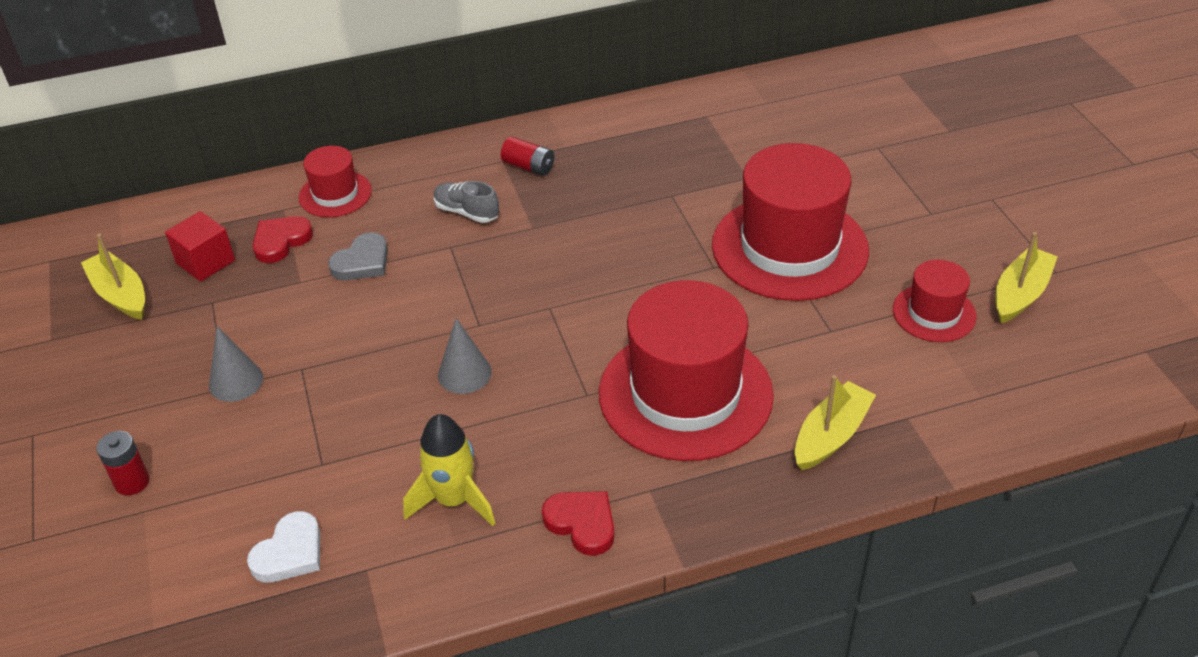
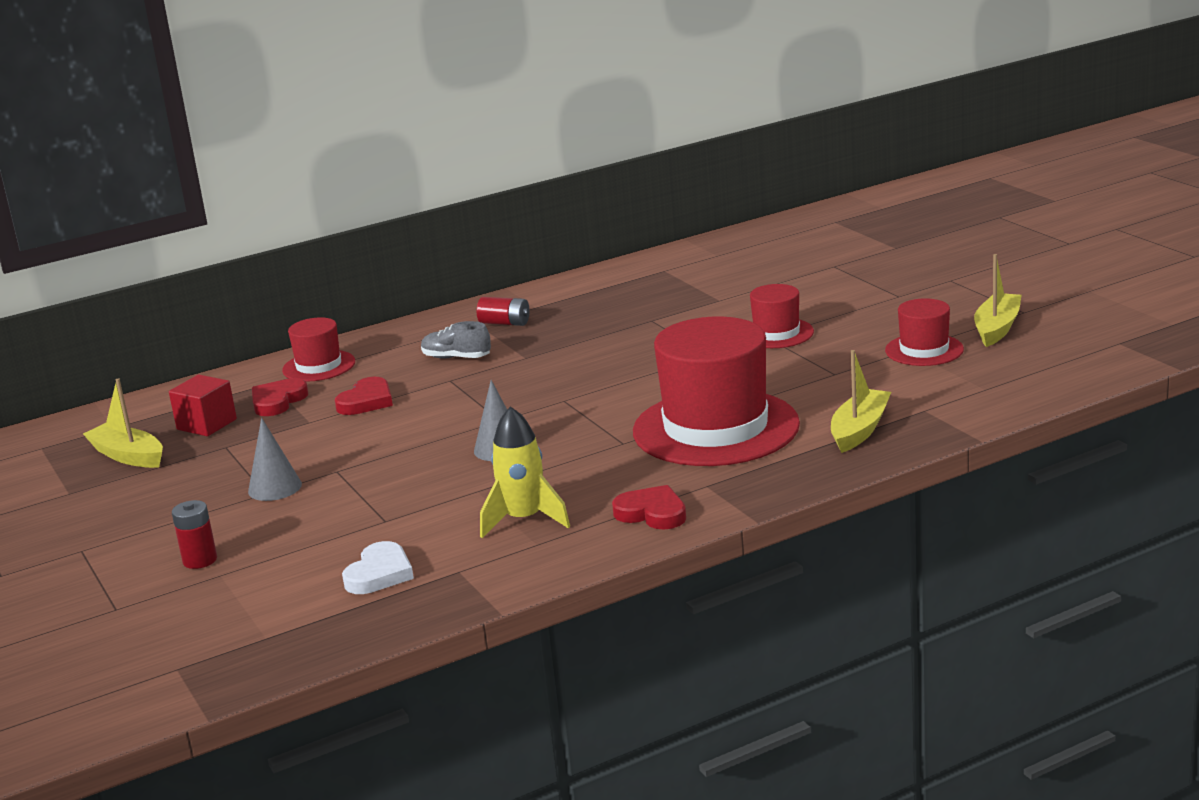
camera: 10 degrees left, 20 degrees down
(362, 262) = (366, 401): grey heart -> red heart
(789, 248) = (776, 333): red hat -> red hat, size x0.50

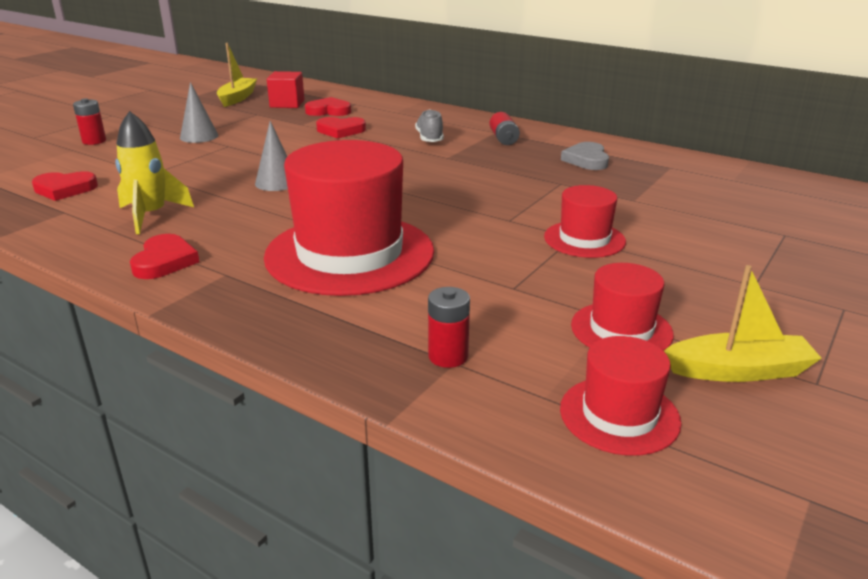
camera: 60 degrees right, 5 degrees up
(319, 366) = (388, 109): red hat -> red hat (619, 415)
(379, 574) = (65, 189): white heart -> red heart
(608, 298) = (586, 160): none -> grey heart
(859, 430) = (379, 330): yellow boat -> none
(915, 411) = (448, 356): none -> red battery

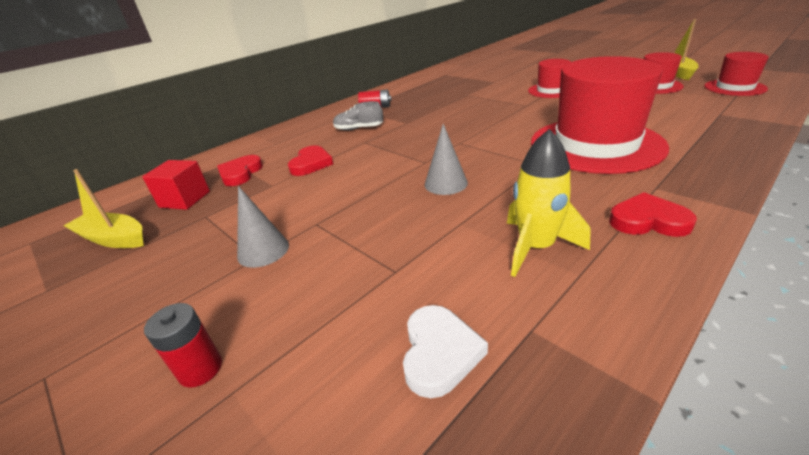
camera: 75 degrees left, 5 degrees up
(65, 189) = (439, 353): red heart -> white heart
(448, 356) = (715, 115): red battery -> none
(586, 160) = (428, 89): grey heart -> none

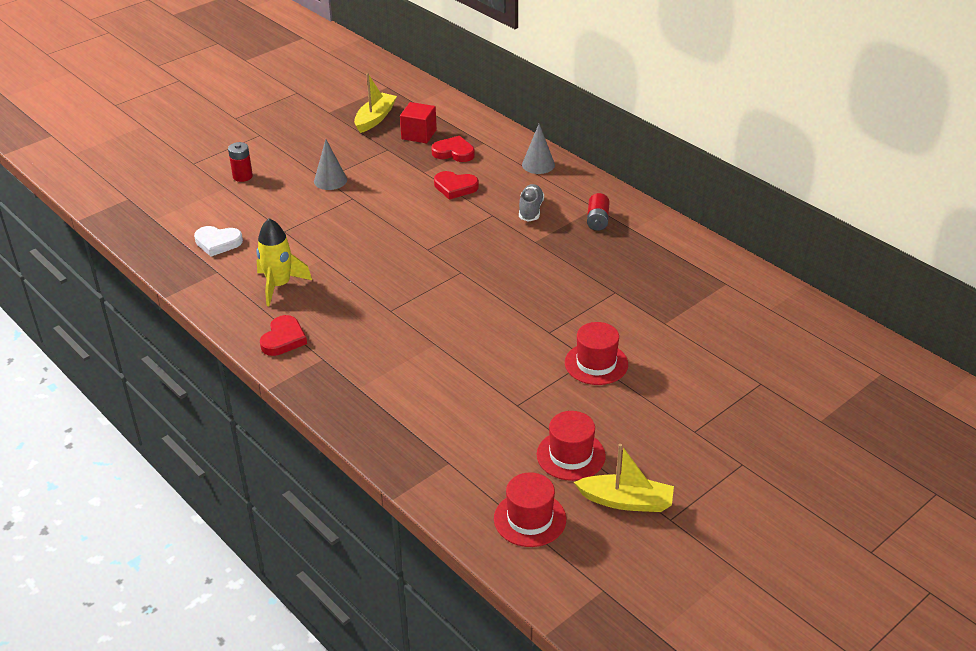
camera: 90 degrees right, 5 degrees up
(446, 183) = (381, 257): grey cone -> grey cone (538, 164)
(595, 144) = (414, 352): red hat -> none

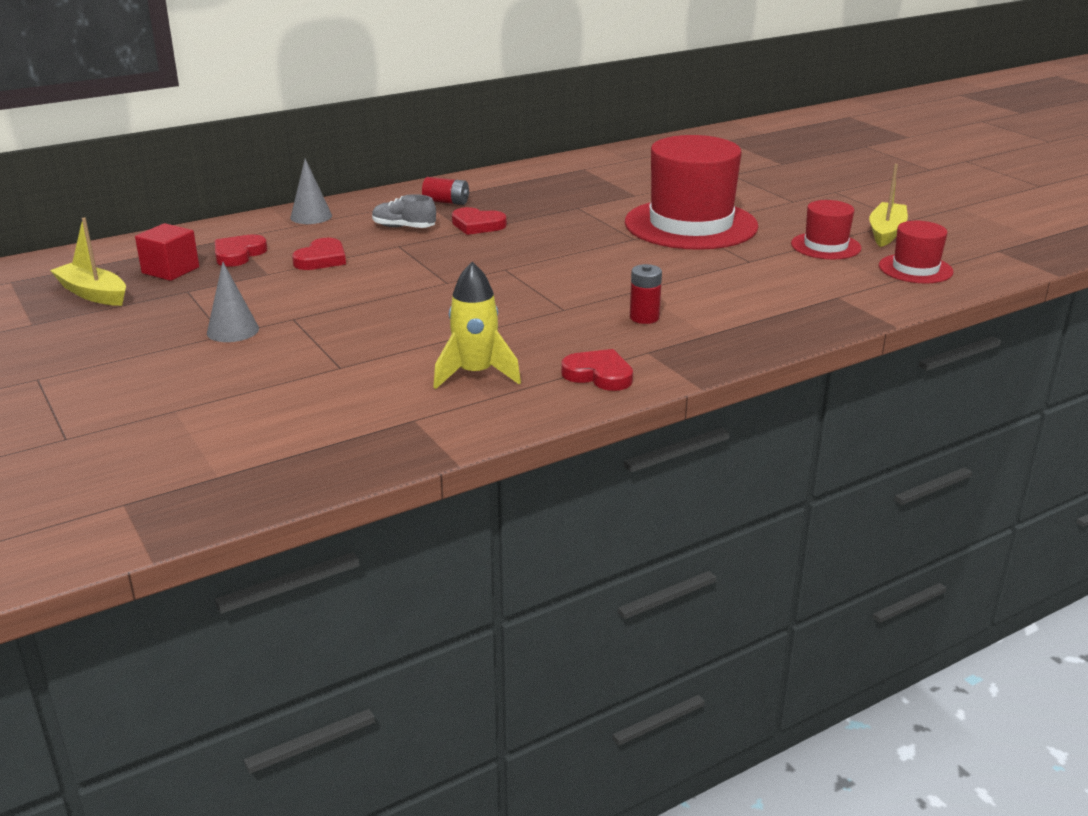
camera: 80 degrees left, 10 degrees down
(218, 243) = (335, 418): white heart -> none
(242, 176) = (155, 395): red battery -> red battery (644, 317)
(549, 244) = (477, 225): none -> red heart
(596, 363) = (691, 225): red hat -> red hat, size x2.01

